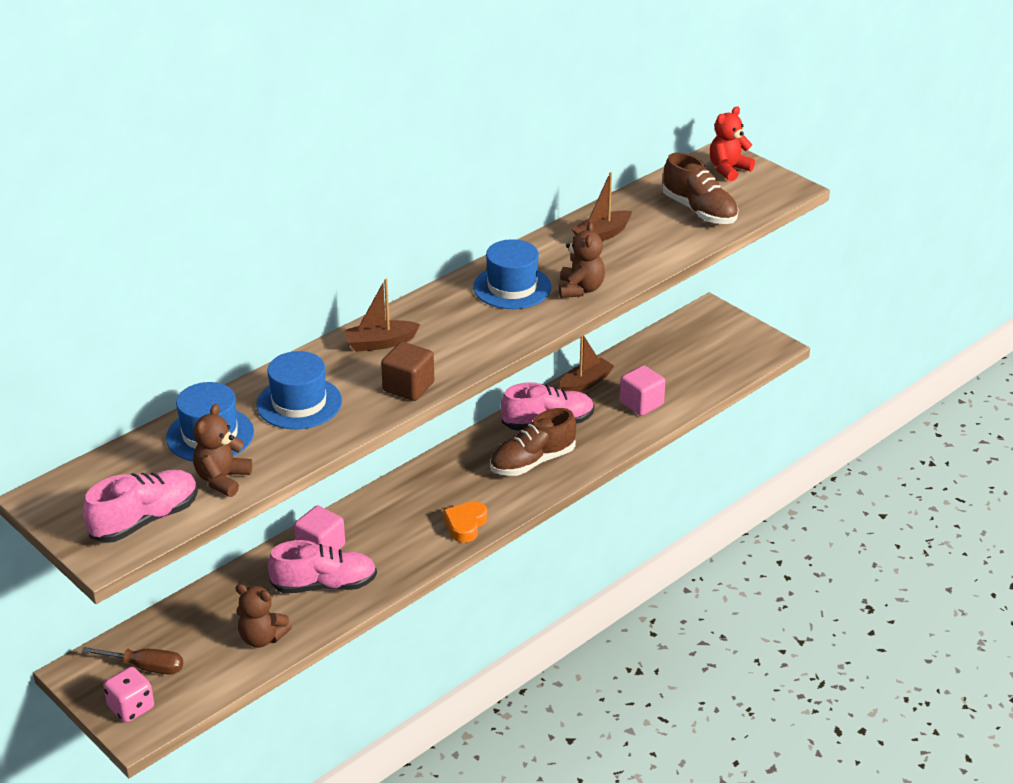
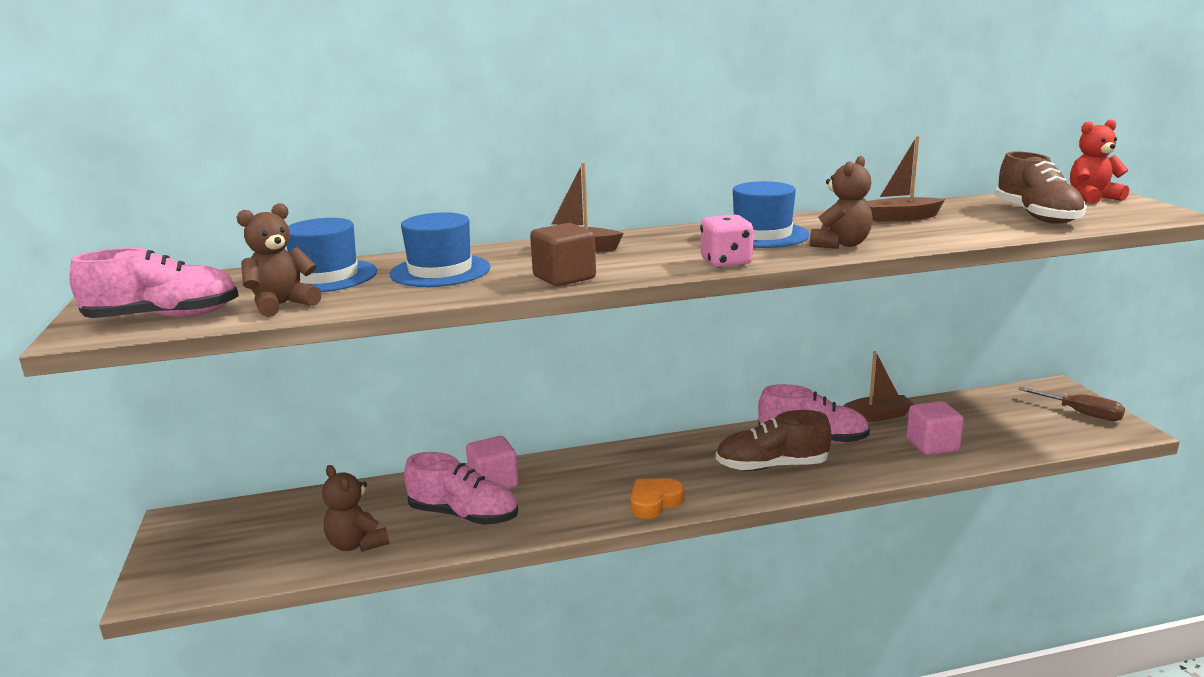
camera: 30 degrees right, 15 degrees down
(131, 708) = (174, 567): pink dice -> pink dice (726, 262)
(146, 667) = (231, 536): brown screwdriver -> brown screwdriver (1081, 413)

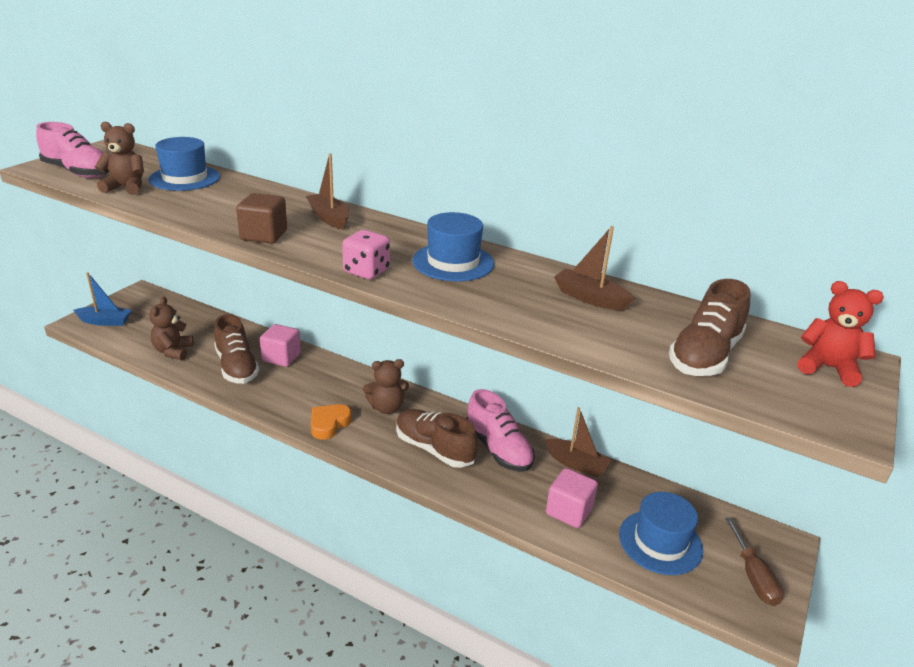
camera: 40 degrees right, 10 degrees up
(192, 569) = (105, 321): none -> blue boat
(440, 271) = (231, 200): blue hat -> blue hat (660, 542)
(464, 515) = (237, 367): pink shoe -> brown shoe
(654, 502) = (329, 424): orange heart -> orange heart turned 60 degrees counterclockwise
(840, 244) = (473, 297): brown teddy bear -> brown teddy bear (386, 408)

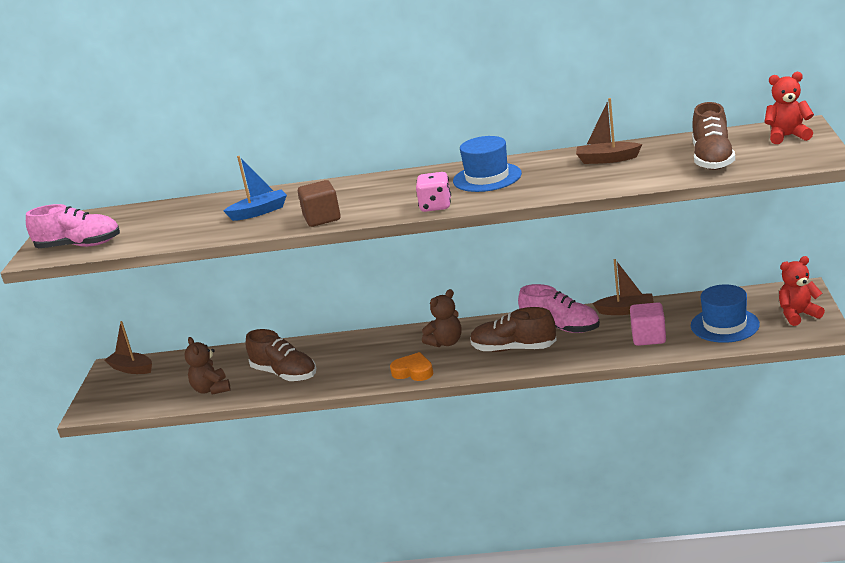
camera: 20 degrees left, 5 degrees down
(105, 321) = (112, 399): blue boat -> blue boat (259, 212)
(126, 188) = (146, 237): brown teddy bear -> none
(185, 178) = (182, 213): blue hat -> none
(281, 357) = (314, 351): pink cube -> none
(329, 218) = (351, 190): brown boat -> brown boat (131, 369)
(329, 424) = (413, 371): orange heart -> orange heart turned 105 degrees clockwise
(753, 576) = (798, 315): brown screwdriver -> red teddy bear

